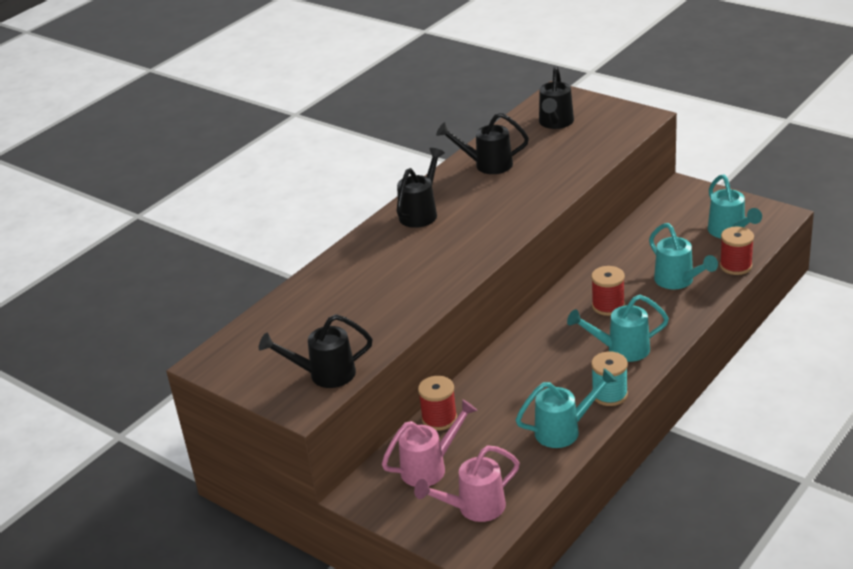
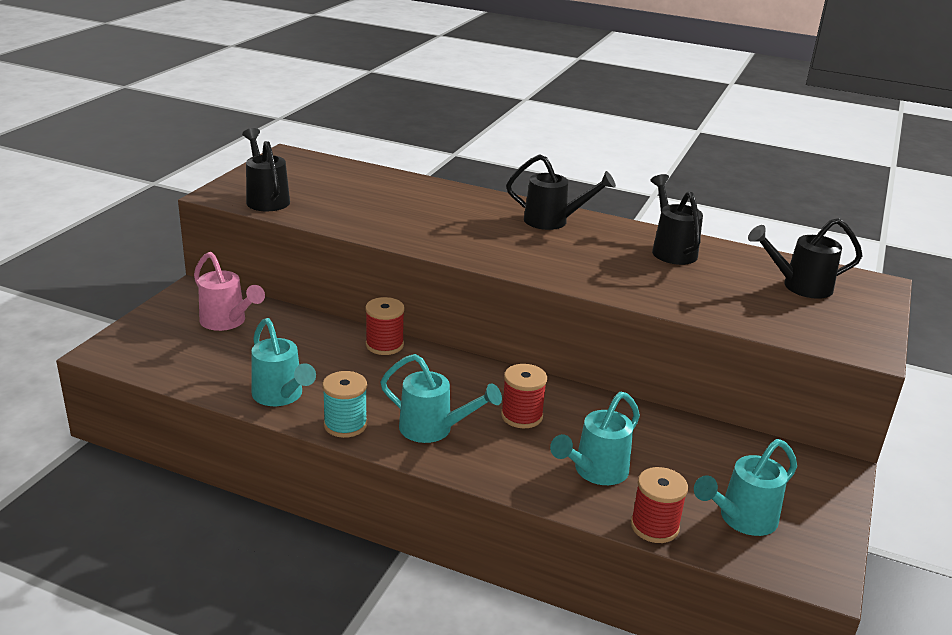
camera: 70 degrees right, 5 degrees down
(439, 419) = (301, 321): red spool -> red spool (384, 345)
(474, 508) = (163, 350): pink watering can -> none
(621, 349) = (434, 429): turquoise watering can -> turquoise watering can turned 135 degrees clockwise

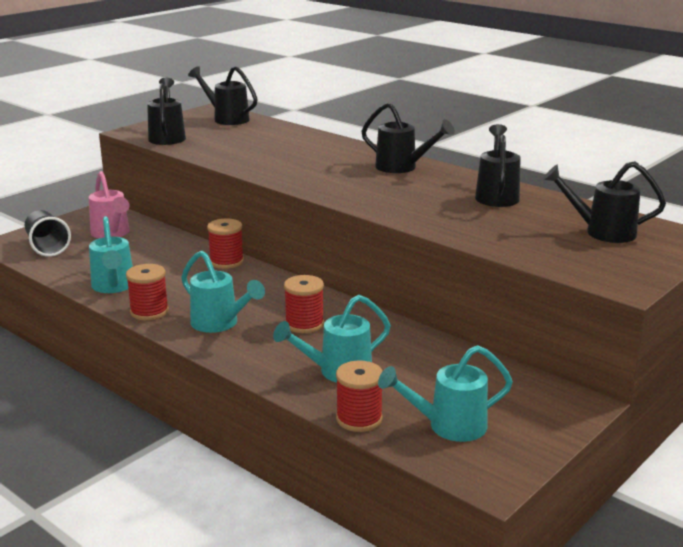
camera: 20 degrees right, 5 degrees down
(161, 350) = (47, 247): none -> black cup
(313, 167) = (226, 118): none -> black watering can
(345, 425) = (149, 312): turquoise spool -> red spool

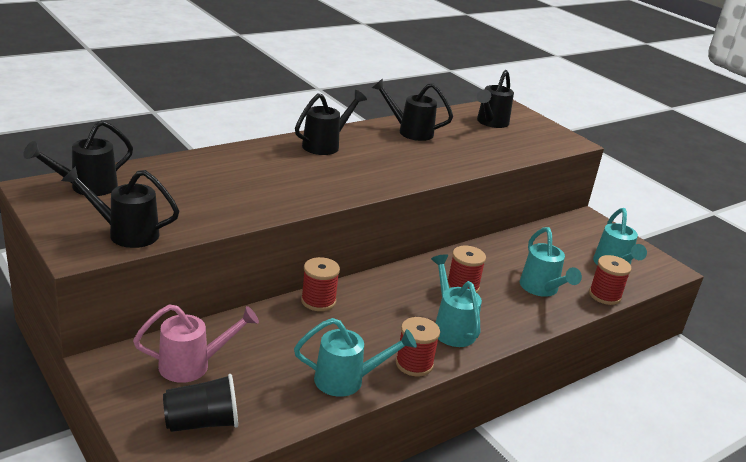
camera: 80 degrees left, 5 degrees up
(220, 324) = (451, 328): turquoise watering can -> turquoise watering can turned 75 degrees counterclockwise

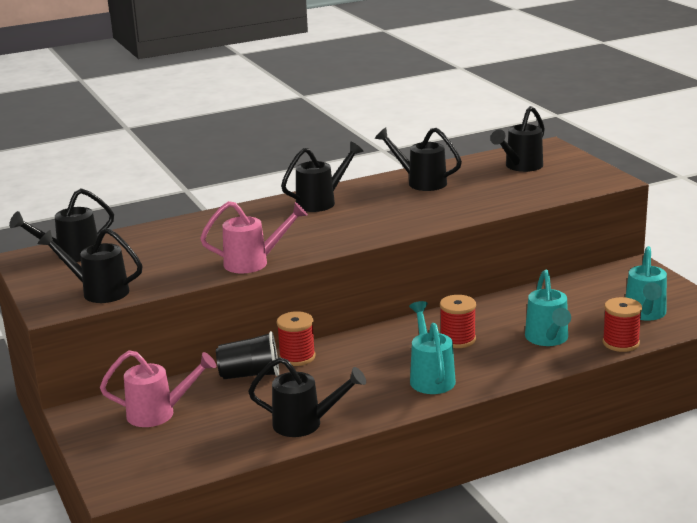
camera: 15 degrees right, 5 degrees down
(202, 422) = (156, 458): black cup -> black cup (250, 374)
(281, 207) = (254, 262): none -> pink watering can
(347, 380) = (305, 424): turquoise watering can -> black watering can
(414, 364) = (379, 409): red spool -> none

